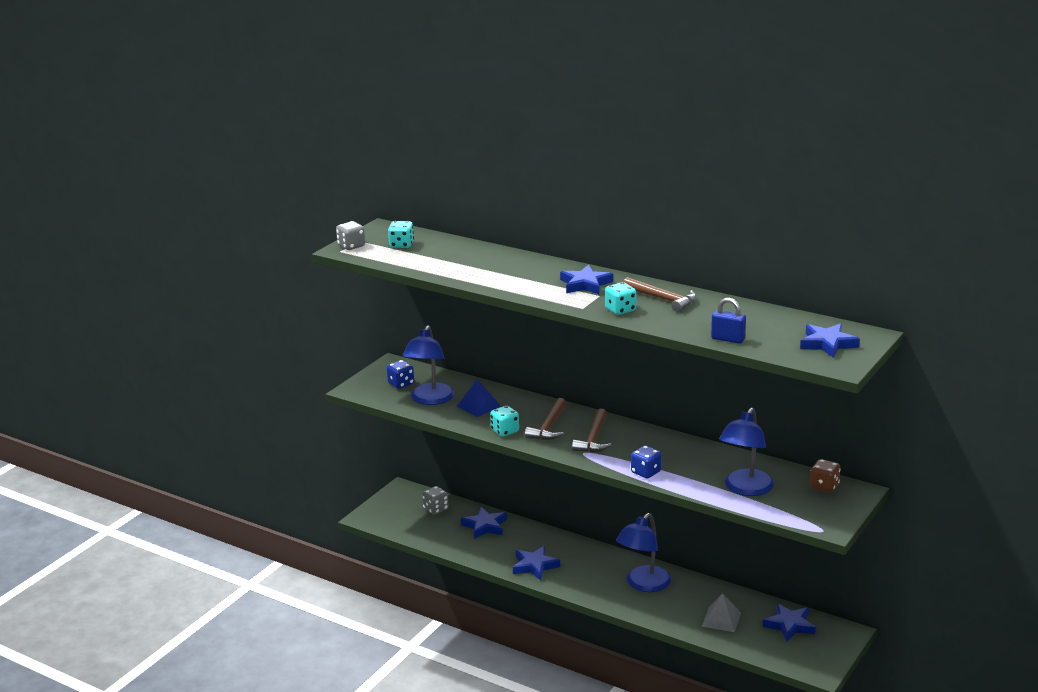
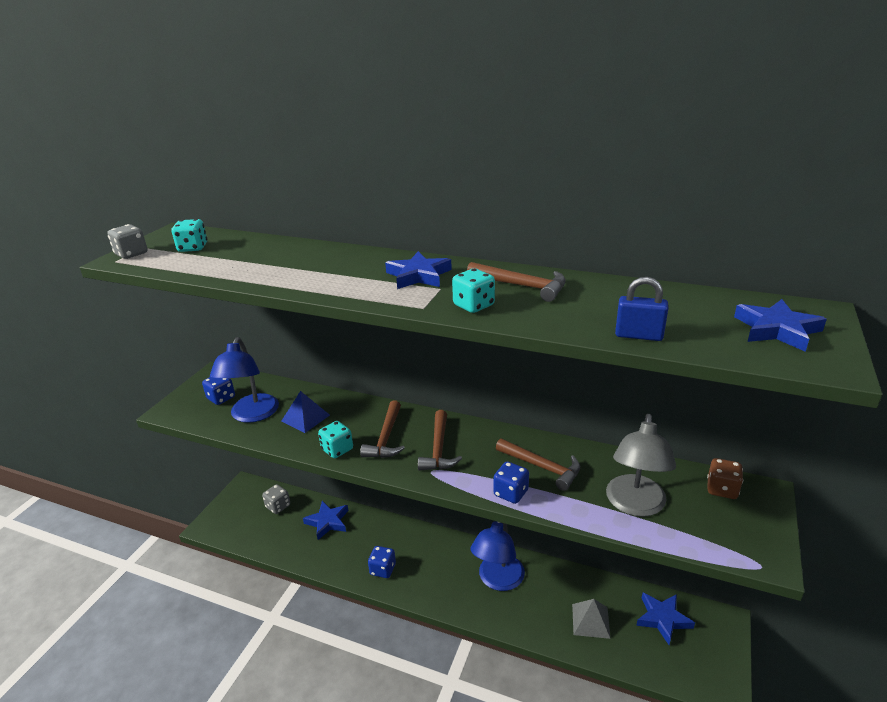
camera: 10 degrees left, 5 degrees up
(534, 566) = (383, 569): blue star -> blue dice
(679, 459) = (542, 467): none -> brown hammer
(745, 489) = (635, 505): blue lamp -> grey lamp

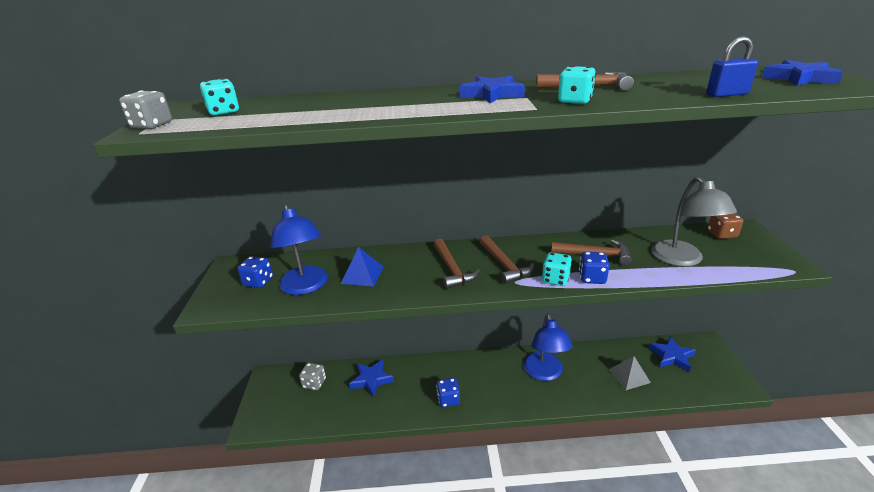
camera: 25 degrees left, 0 degrees up
(337, 449) = (417, 290): turquoise dice -> turquoise dice (555, 279)

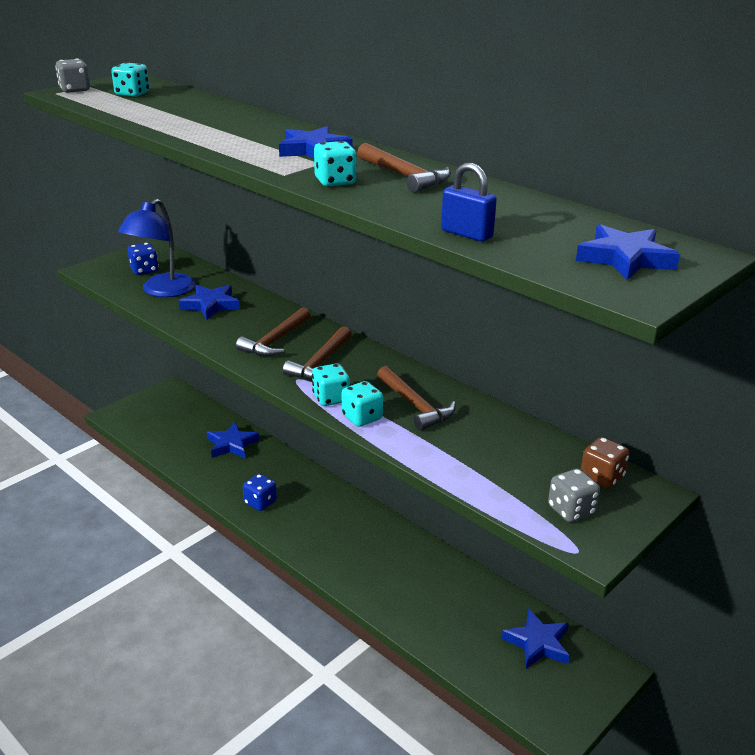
camera: 45 degrees right, 0 degrees up
(314, 383) = (191, 417): grey dice -> grey dice (571, 510)
(362, 275) = (210, 305): blue pyramid -> blue star
(544, 373) = (375, 549): blue lamp -> none
(592, 278) = (362, 418): blue dice -> turquoise dice
(629, 376) = (451, 617): grey pyramid -> none
(682, 259) = (486, 463): grey lamp -> none

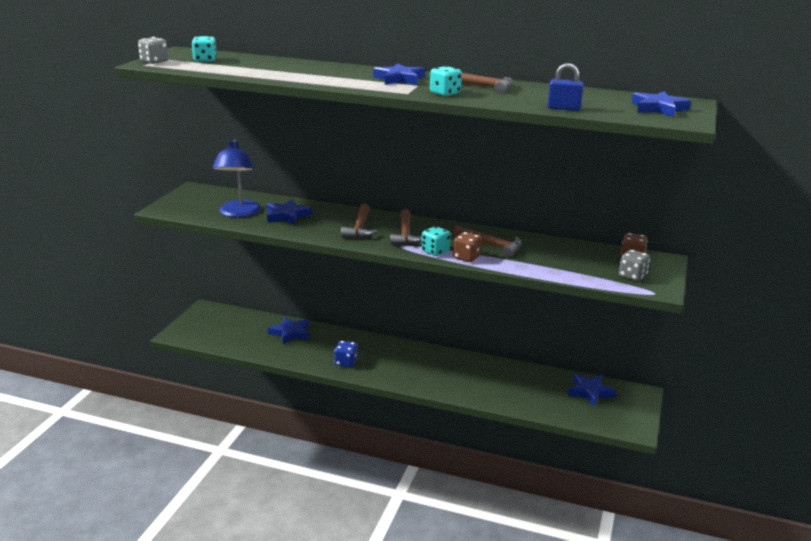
camera: 25 degrees left, 5 degrees down
(144, 270) = (207, 203): blue dice -> none
(362, 418) = (466, 257): turquoise dice -> brown dice

